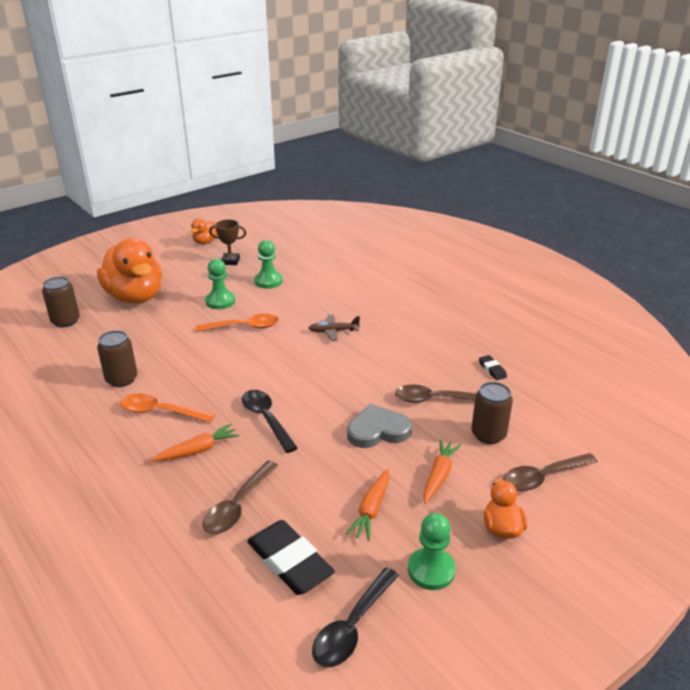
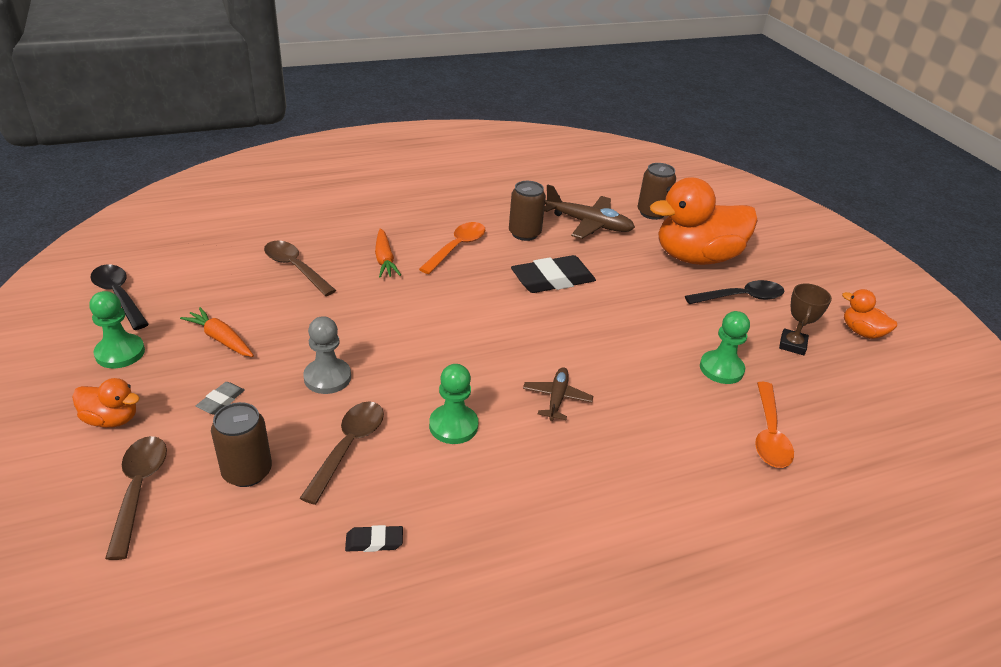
camera: 105 degrees right, 5 degrees up
(94, 349) = (588, 224): none -> brown plane
(220, 301) = (670, 316): green pawn -> green pawn (453, 426)
(244, 327) = (597, 324): orange spoon -> orange spoon (769, 434)
(266, 419) = (403, 305): black spoon -> black spoon (740, 297)
(290, 561) = (210, 281): black eraser -> black eraser (553, 280)
(378, 430) = (327, 377): grey heart -> grey pawn
(439, 475) = (221, 401): orange carrot -> grey eraser

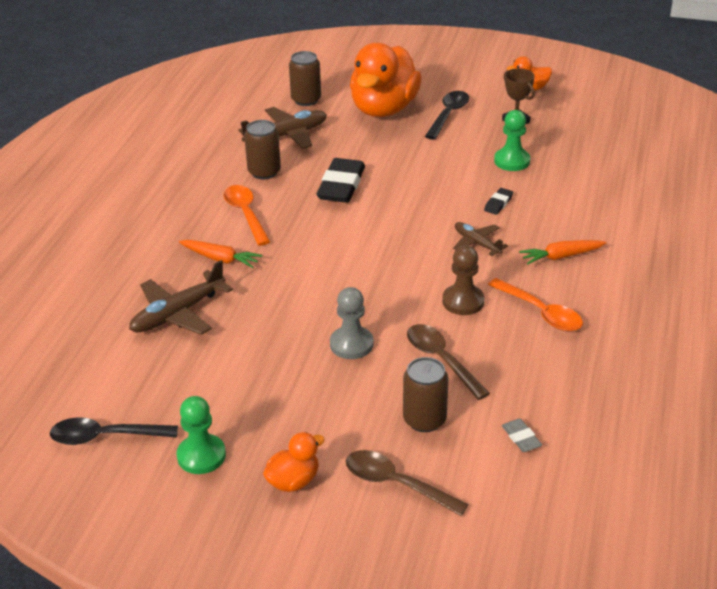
camera: 50 degrees left, 0 degrees up
(221, 339) = (241, 388): orange carrot -> orange carrot (561, 256)
(221, 401) = (327, 411): grey eraser -> grey eraser (521, 438)
(295, 268) = (178, 314): brown spoon -> brown plane
(374, 541) = (544, 379): black eraser -> black eraser (498, 203)
(453, 426) = (463, 301): green pawn -> brown pawn
(769, 434) = (586, 174): orange spoon -> orange spoon (541, 312)

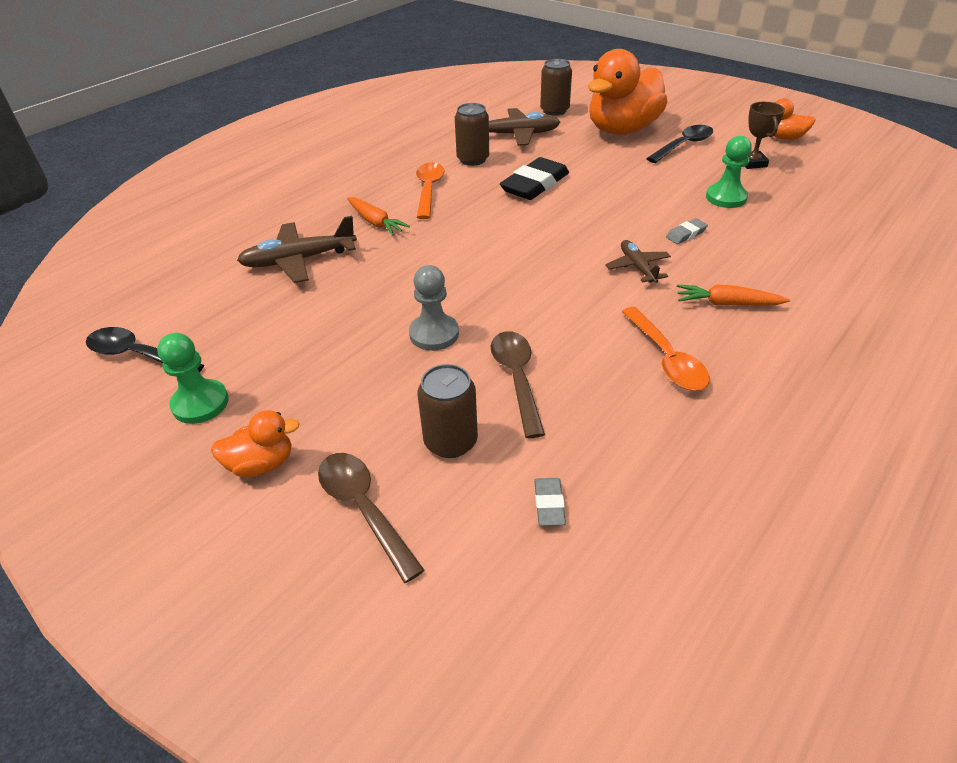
camera: 25 degrees right, 5 degrees up
(463, 301) = (583, 322): brown pawn -> none
(498, 203) = (686, 234): black eraser -> grey eraser

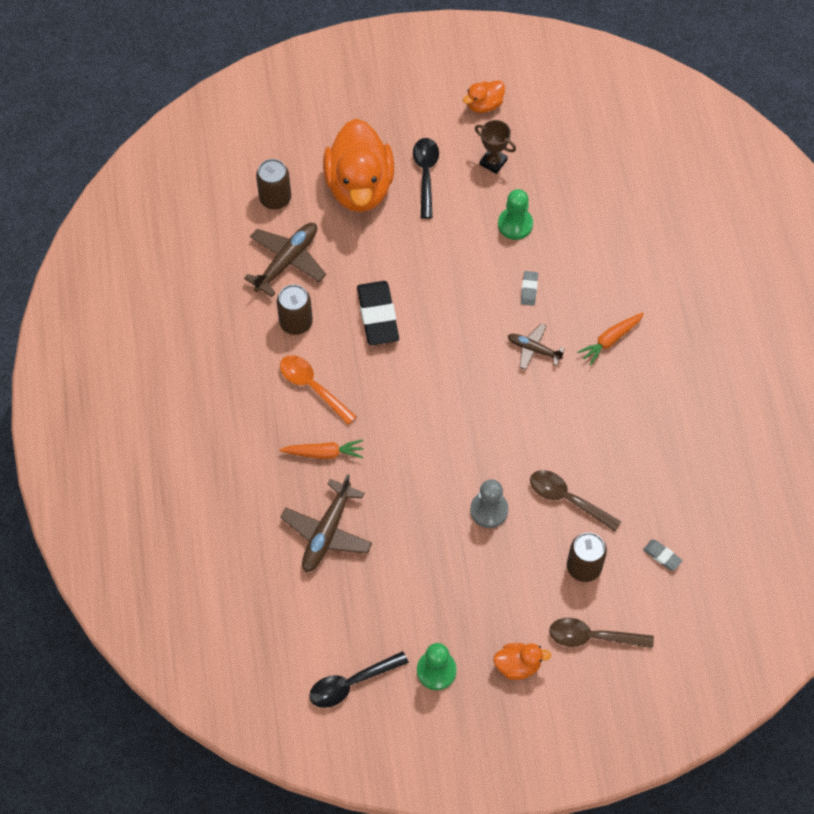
camera: 50 degrees left, 20 degrees up
(262, 464) = (518, 665): orange duck -> orange duck turned 60 degrees clockwise
(666, 358) = (621, 415): orange spoon -> none

